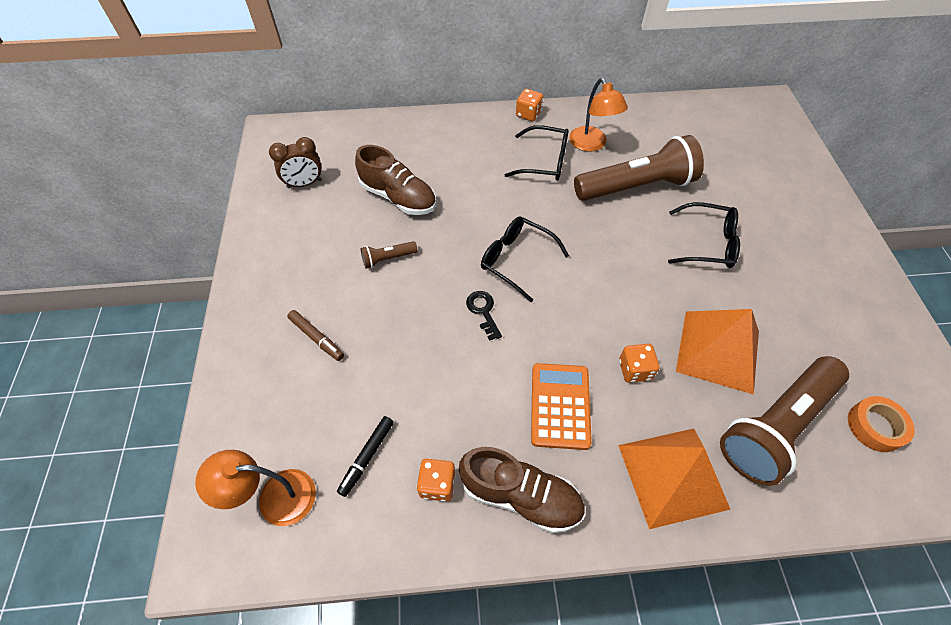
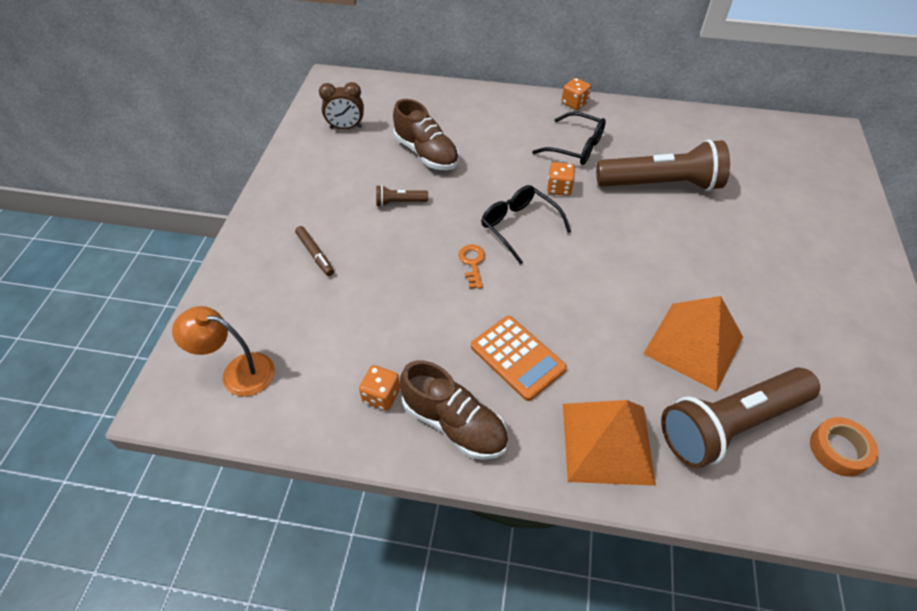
camera: 15 degrees right, 5 degrees down
(367, 457) = (327, 359): black marker -> none
(483, 311) = (472, 263): black key -> orange key
(560, 406) = (517, 357): orange calculator -> orange calculator turned 120 degrees clockwise
(591, 144) = (628, 140): orange lamp -> none
(634, 370) = (602, 343): orange dice -> orange dice (559, 188)
(708, 243) = (717, 248): black glasses -> none

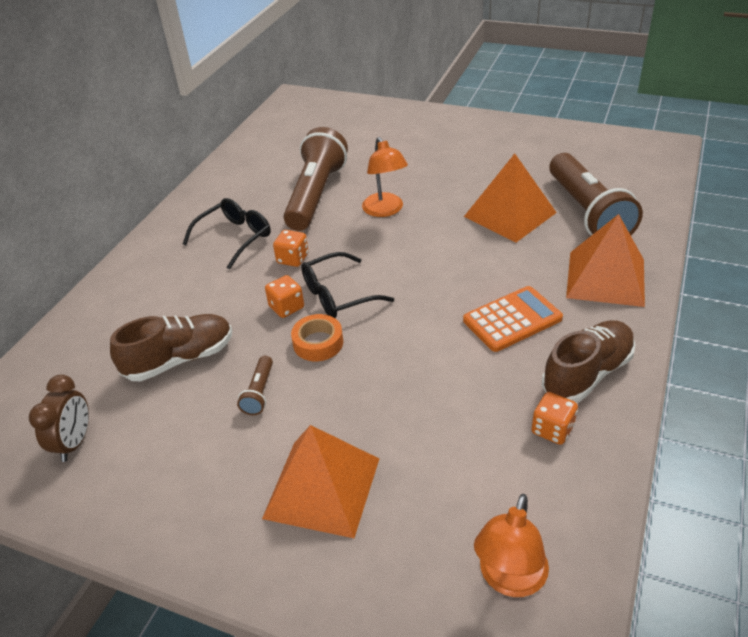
camera: 75 degrees left, 10 degrees down
(315, 254) = (322, 487): brown marker -> orange pyramid
(472, 263) = (381, 337): orange key -> none
(574, 103) = (162, 227): orange dice -> orange dice (286, 307)
(656, 239) = (385, 210): none -> orange lamp
(838, 450) = (608, 171): orange tape -> orange tape (318, 343)

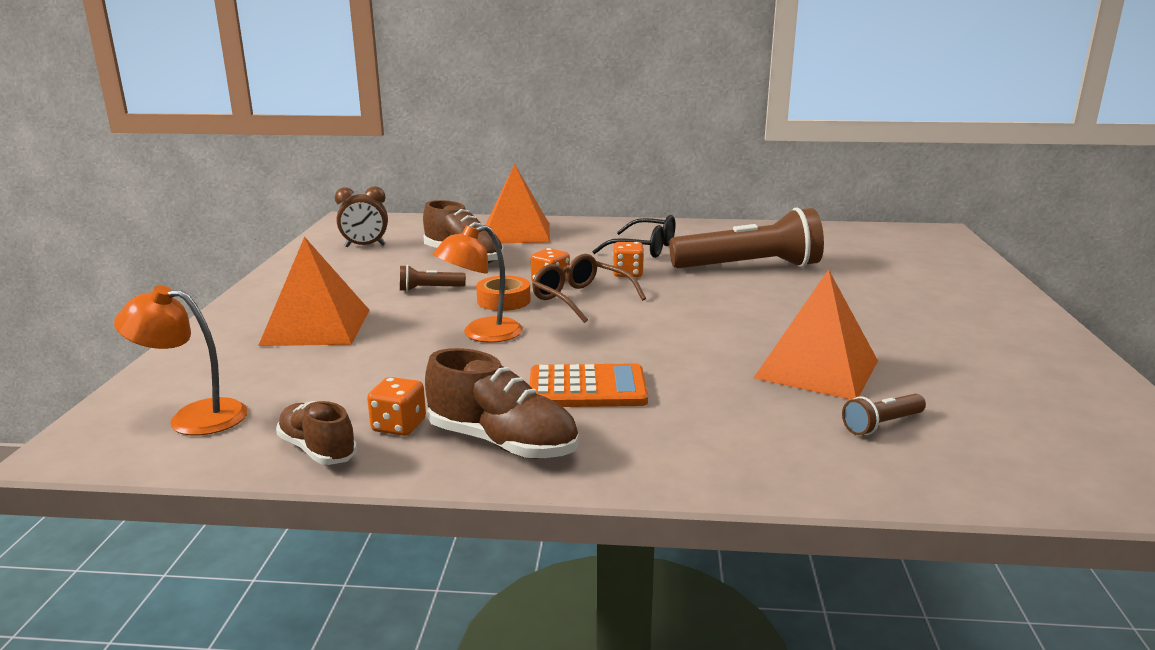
camera: 70 degrees right, 20 degrees down
(337, 295) = (580, 299): black glasses -> brown glasses
(385, 210) = (752, 300): orange lamp -> orange lamp (481, 334)
(512, 319) = (587, 388): orange calculator -> orange calculator turned 45 degrees counterclockwise
(584, 481) = (317, 450): none -> brown shoe
(587, 212) = (882, 425): brown flashlight -> brown flashlight, size x0.42
(605, 278) = (718, 447): orange pyramid -> orange pyramid (516, 233)

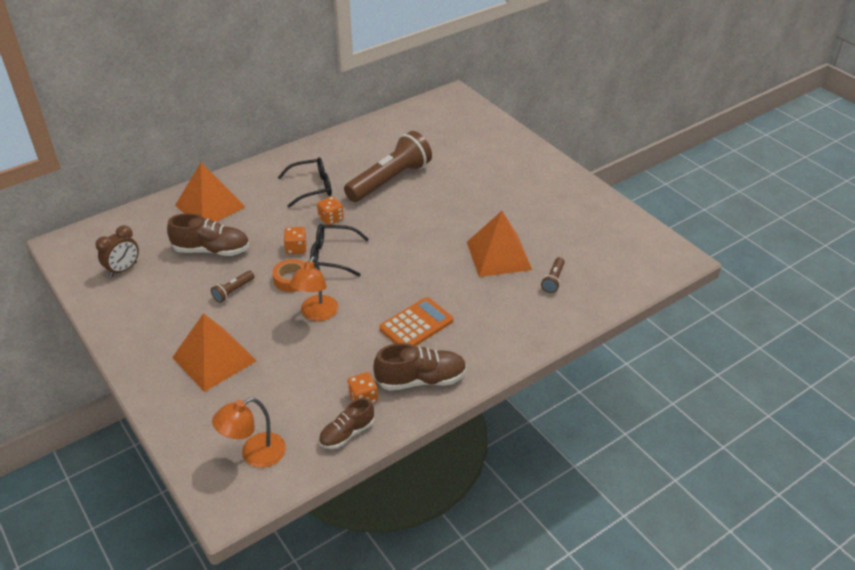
camera: 40 degrees left, 20 degrees up
(317, 450) = (347, 434): brown shoe -> brown shoe turned 45 degrees counterclockwise
(580, 299) = (332, 256): brown glasses -> black glasses

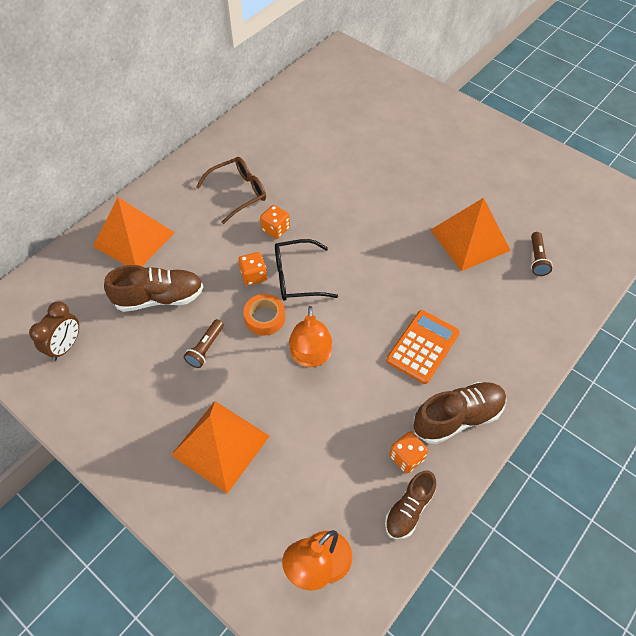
camera: 15 degrees left, 15 degrees up
(312, 187) = (239, 193): black glasses -> brown glasses
(390, 180) = (318, 168): brown flashlight -> none

